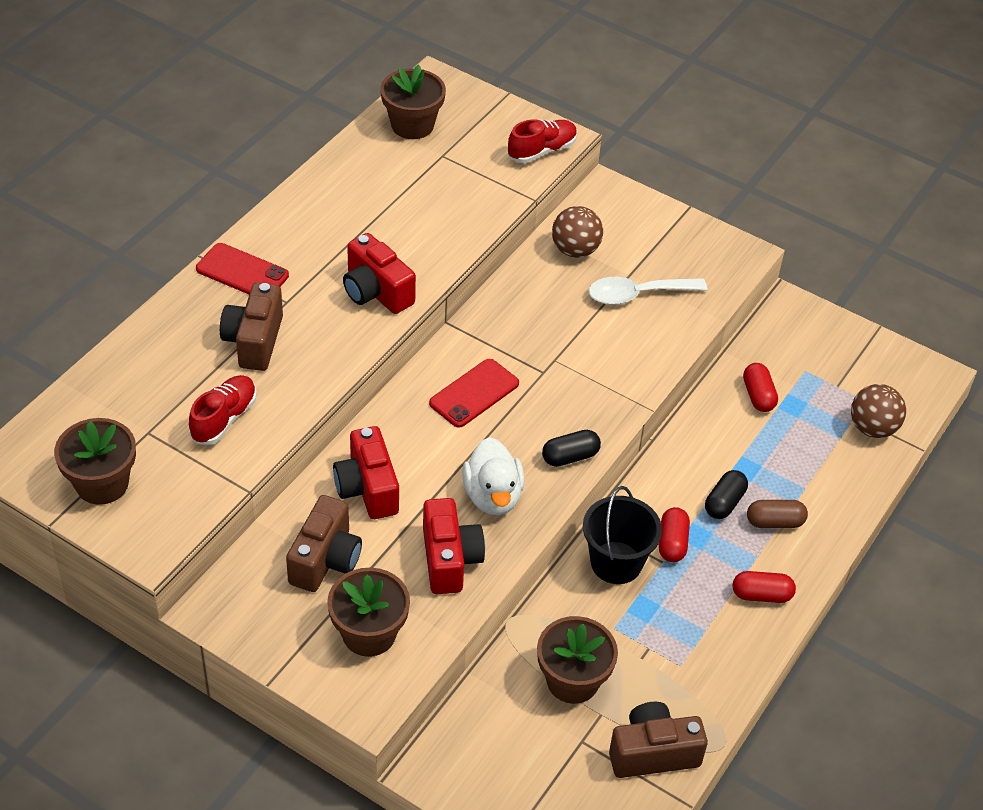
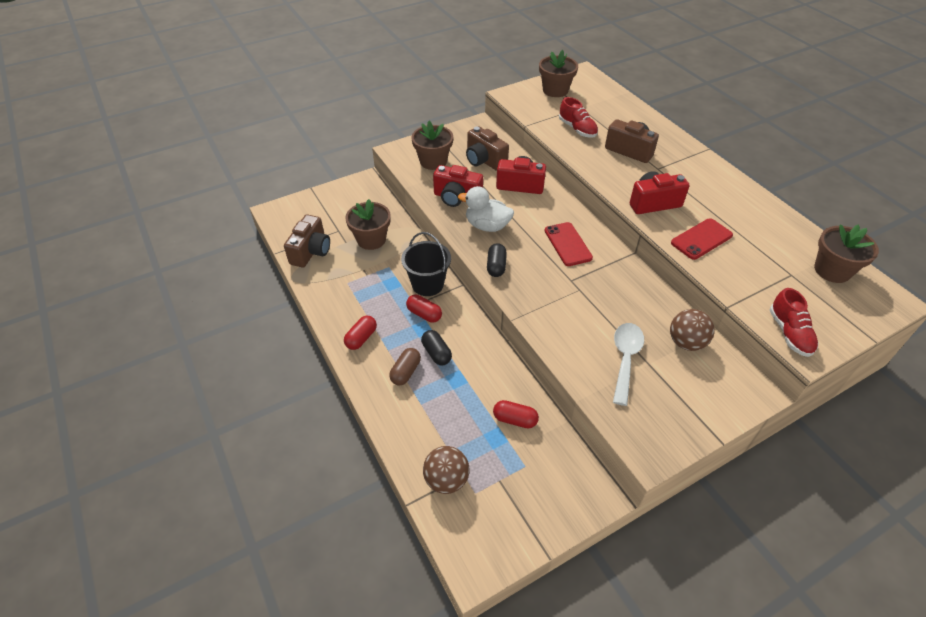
camera: 120 degrees right, 0 degrees up
(242, 272) = (689, 159): red phone -> red phone (701, 239)

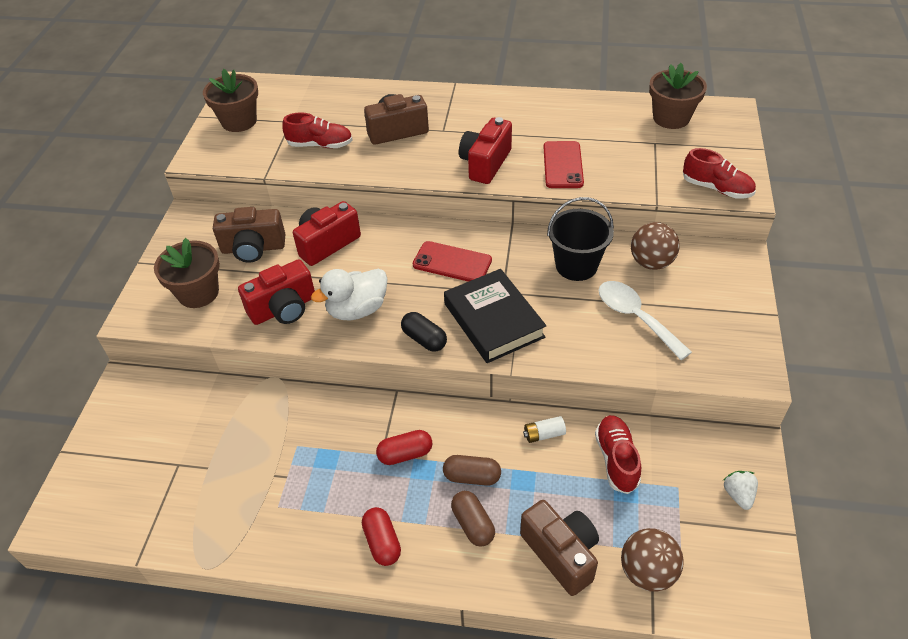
camera: 50 degrees left, 0 degrees up
(311, 251) = (181, 517): brown camera -> brown camera (561, 553)
(371, 239) = (233, 437): brown flower pot -> none
(427, 284) = (363, 423): black bucket -> black bucket (576, 265)
(436, 353) = (472, 477): black capsule -> brown capsule
(498, 371) = (544, 434): none -> white battery
(515, 420) = (616, 459): red capsule -> red shoe
(543, 289) = (493, 320): none -> black book
(551, 506) = (738, 495): none -> white strawberry

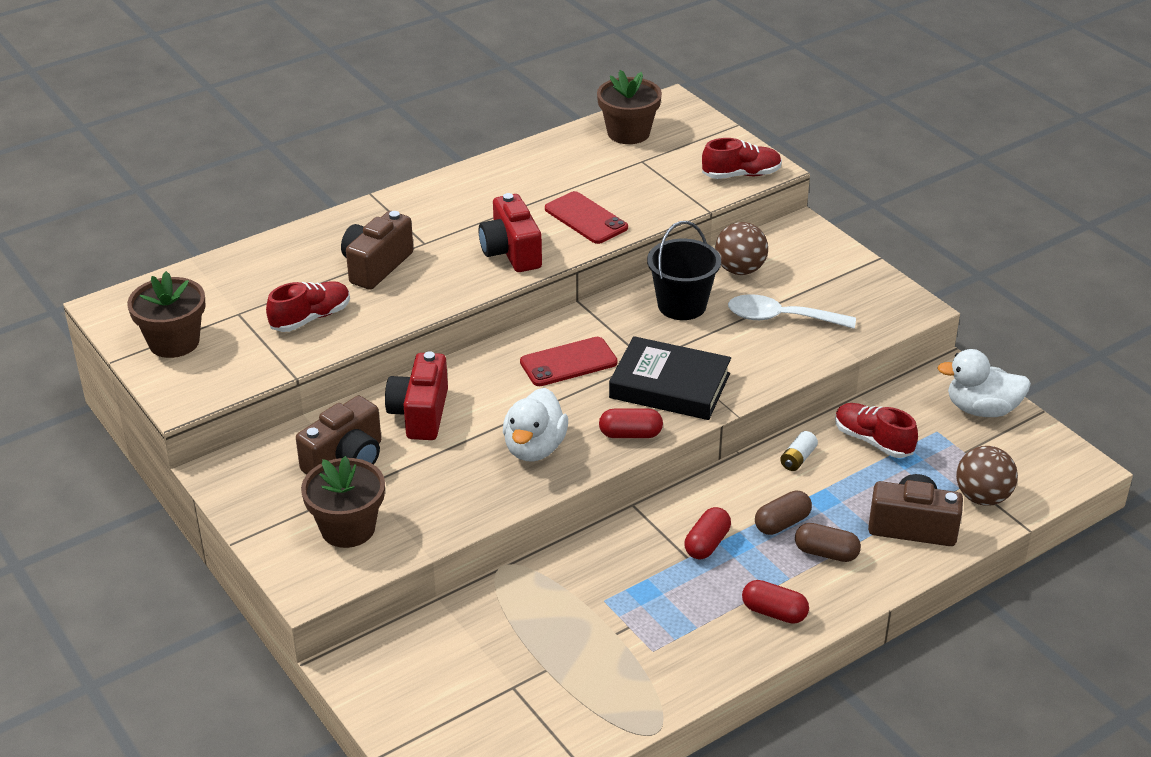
camera: 45 degrees left, 10 degrees down
(284, 308) = (461, 489): red camera -> none
(424, 339) = (630, 434): black capsule -> red capsule
(738, 495) = (981, 409): white strawberry -> white duck

